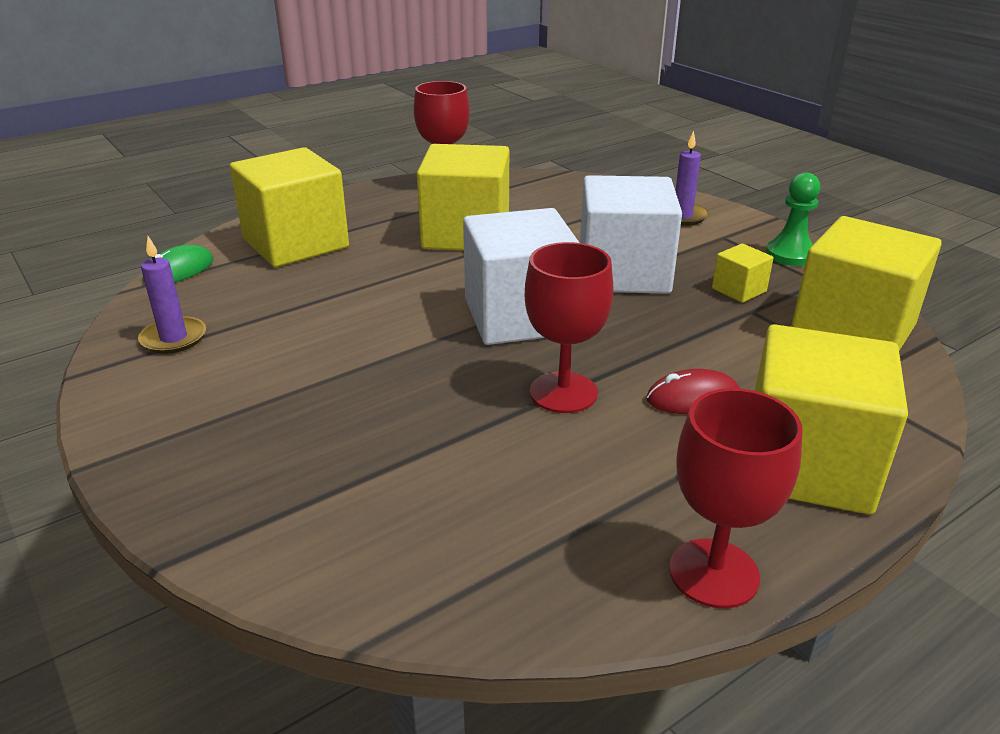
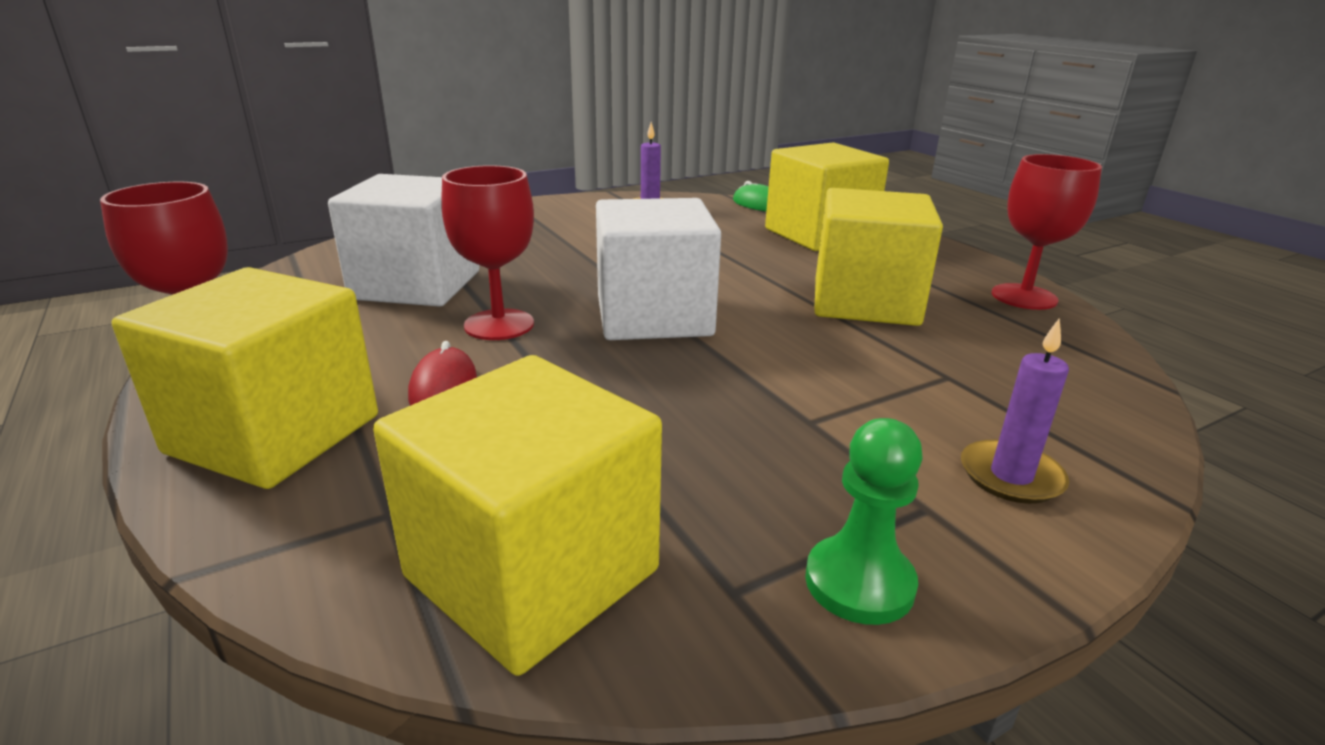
camera: 95 degrees right, 5 degrees down
(623, 273) = (762, 387): white cube -> white cube (416, 285)
(739, 290) = (703, 478): yellow cube -> none

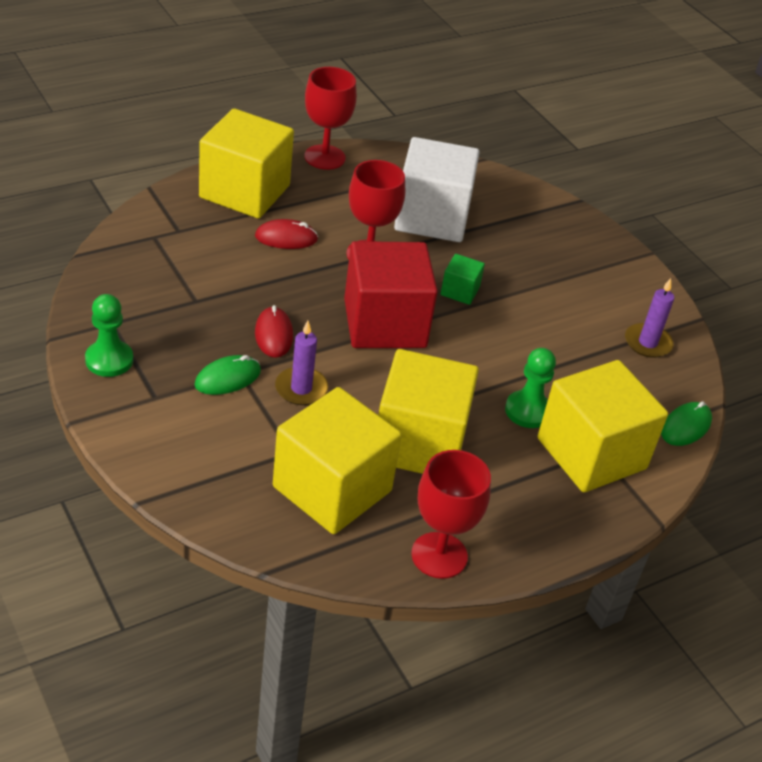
camera: 85 degrees right, 15 degrees up
(532, 573) = (134, 269): yellow cube -> yellow cube (332, 489)
(579, 275) = (460, 291): none -> green cube
(654, 316) = (385, 323): white cube -> red cube
(705, 394) = (273, 335): none -> red mouse
(776, 254) = (528, 411): none -> green pawn
(830, 432) = (227, 378): none -> green mouse
(1011, 476) = (176, 439): purple candle -> purple candle (301, 389)

